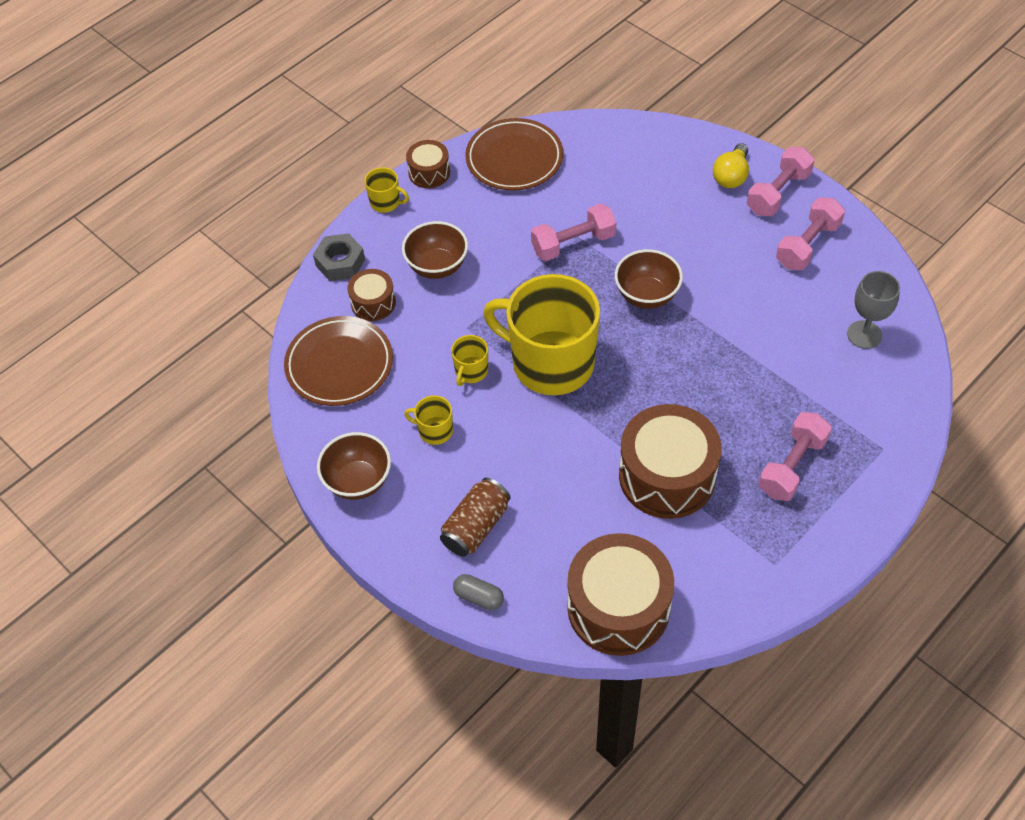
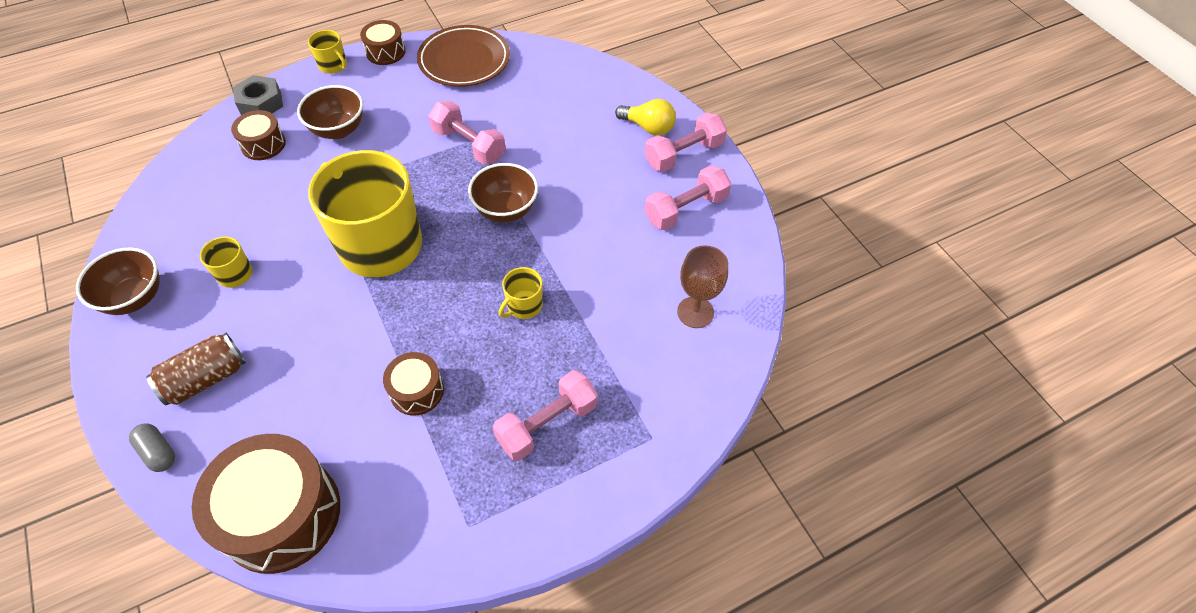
camera: 15 degrees right, 0 degrees up
(339, 364) = (197, 188): brown plate -> none
(471, 371) = (304, 229): yellow mug -> yellow mug (524, 305)
(573, 243) = (469, 145): pink dumbbell -> pink dumbbell turned 45 degrees clockwise
(667, 476) = (417, 391): brown drum -> brown drum, size x0.51
(731, 176) = (648, 127): yellow light bulb -> yellow light bulb turned 105 degrees counterclockwise
(864, 334) = (695, 312): grey goblet -> brown goblet

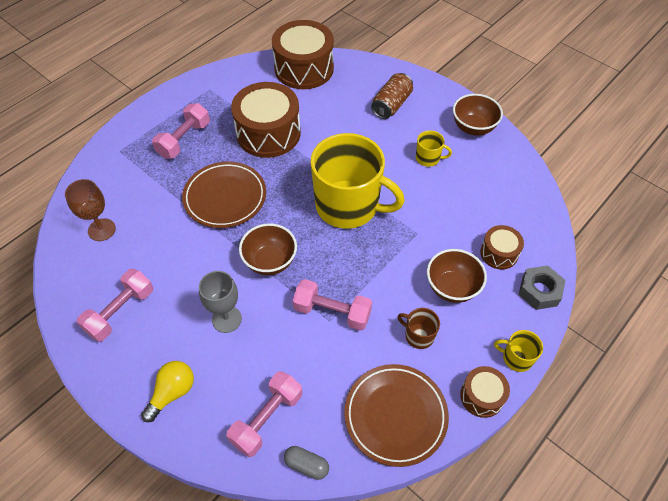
camera: 160 degrees right, 0 degrees up
(158, 452) = (385, 72): grey capsule -> grey capsule (306, 465)
(402, 104) = (418, 335): none -> brown mug
(417, 391) = (268, 133): brown drum -> brown drum, size x1.95
(524, 305) = (225, 197): yellow mug -> brown plate
(576, 169) = (226, 319): none -> grey goblet
(648, 127) = (172, 393): yellow light bulb -> yellow light bulb turned 120 degrees clockwise
(684, 154) = (131, 371): pink dumbbell -> pink dumbbell (267, 418)

